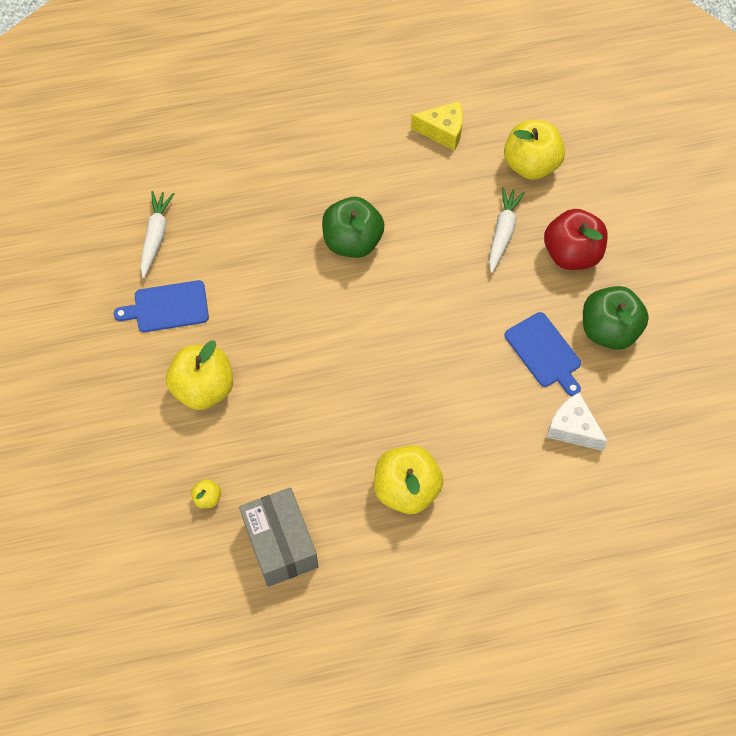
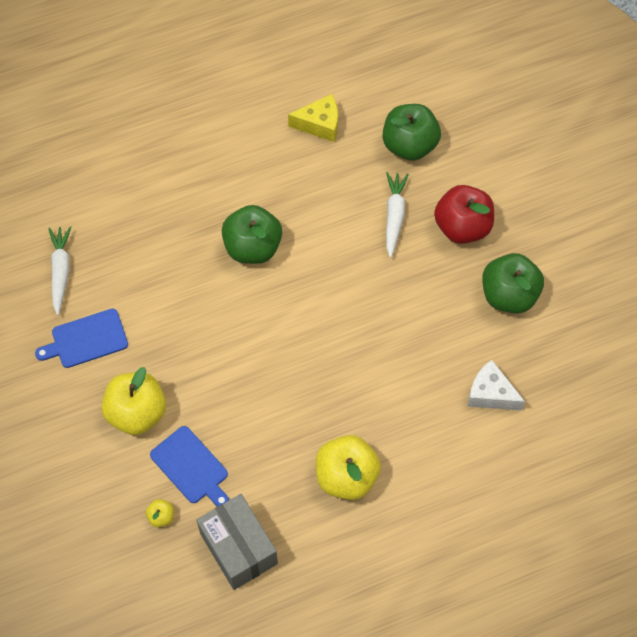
camera: 10 degrees left, 0 degrees up
(531, 165) = (409, 145): yellow apple -> green apple
(544, 352) = (453, 326): blue cutting board -> blue cutting board (191, 467)

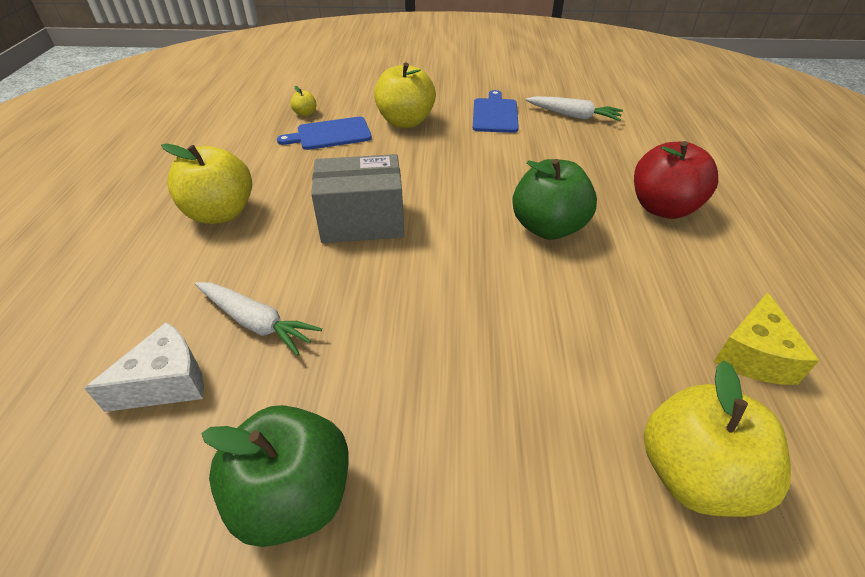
camera: 115 degrees right, 20 degrees down
(238, 548) = (236, 139): grey box -> grey box (362, 222)
(394, 216) = (539, 386): white carrot -> white carrot (256, 322)
(409, 145) = (694, 474): green apple -> yellow apple
(462, 227) = (474, 484): red apple -> red apple (663, 208)

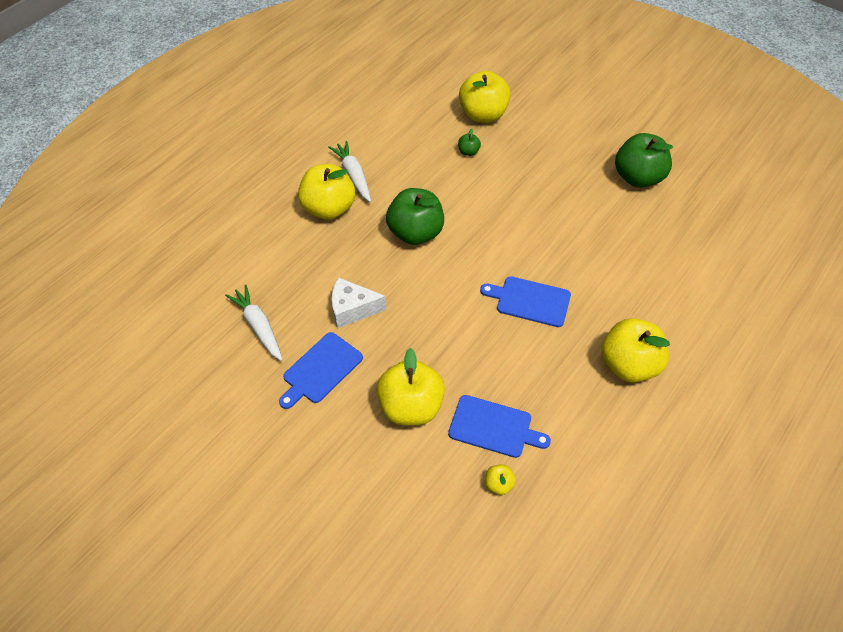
camera: 145 degrees left, 10 degrees up
(167, 382) = (684, 249): white cheese -> white cheese (352, 309)
(256, 322) = (630, 260): white carrot -> white carrot (353, 175)
(362, 222) = (530, 301): grey box -> blue cutting board
(620, 371) = (468, 152): none -> green apple
(663, 208) = (328, 208): red apple -> yellow apple
(753, 355) = (404, 129): yellow cheese -> none

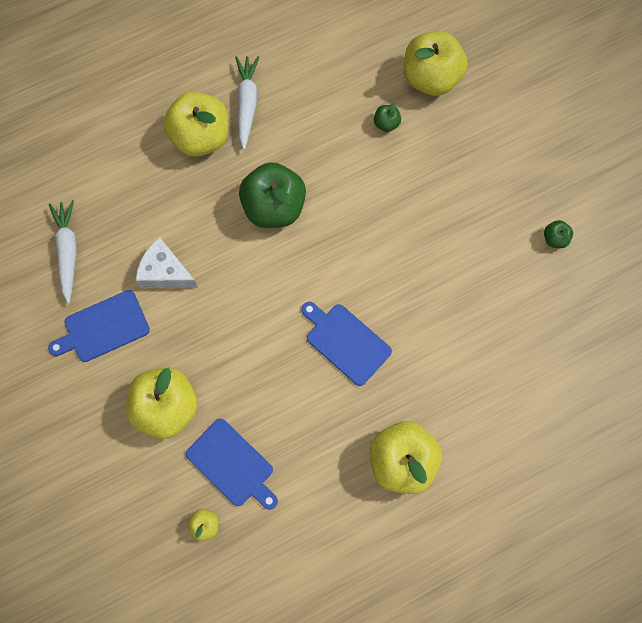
camera: 25 degrees right, 20 degrees up
(638, 178) = (555, 238): green apple -> green apple, size x0.43

